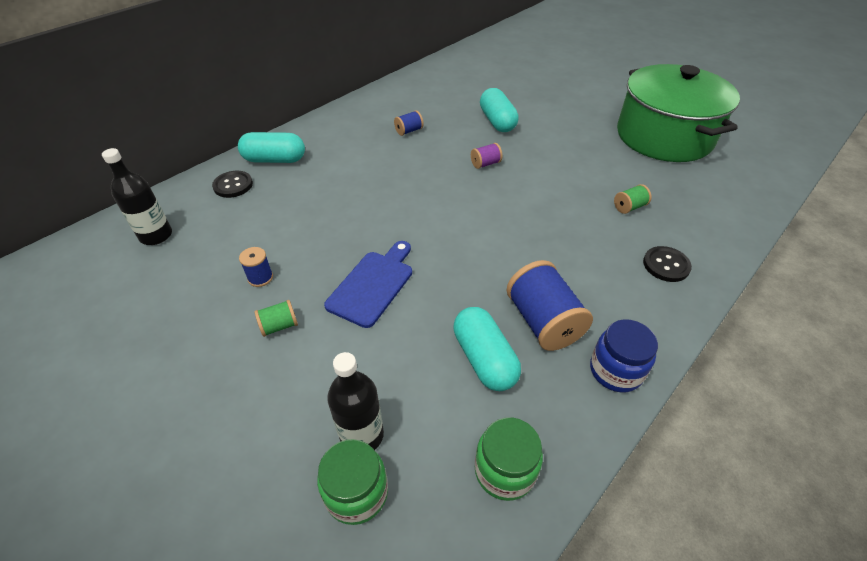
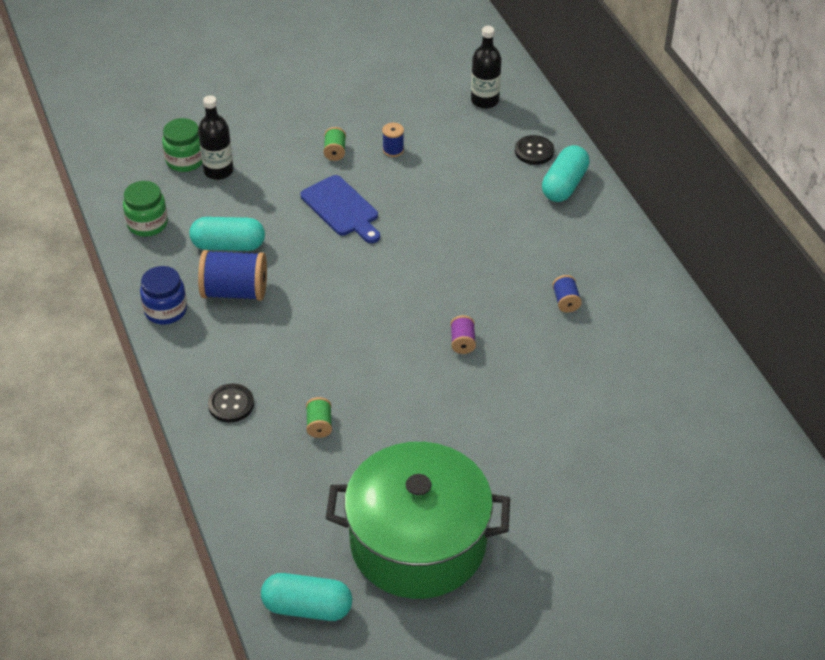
camera: 115 degrees right, 0 degrees up
(497, 121) = (544, 389): turquoise capsule -> turquoise capsule (307, 607)

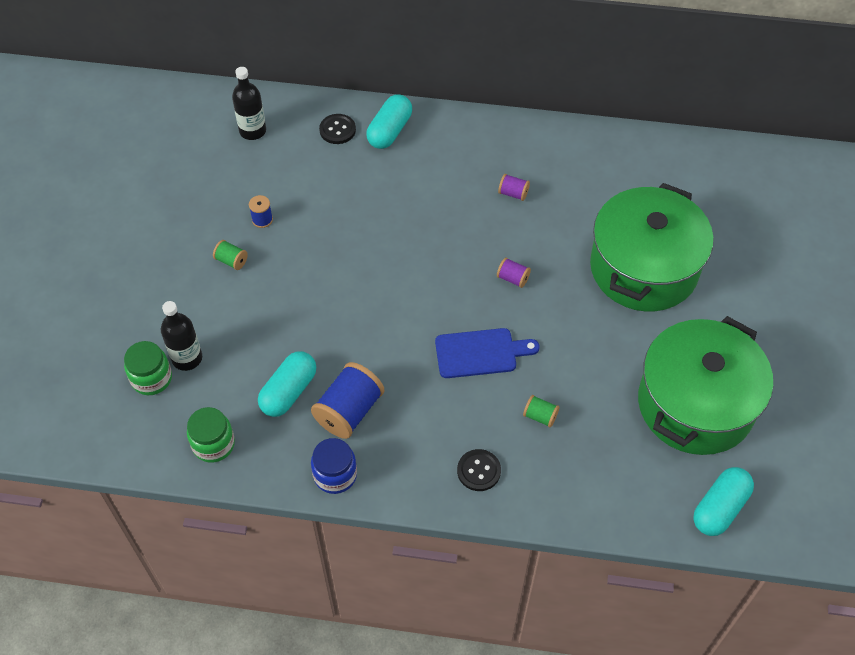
camera: 60 degrees left, 10 degrees up
(342, 208) = (305, 288): blue cutting board -> blue cutting board (480, 353)
(556, 438) = (643, 268): none -> green pot
(564, 185) = (389, 131): turquoise capsule -> turquoise capsule turned 60 degrees clockwise
(566, 301) = (513, 193): blue spool -> purple spool

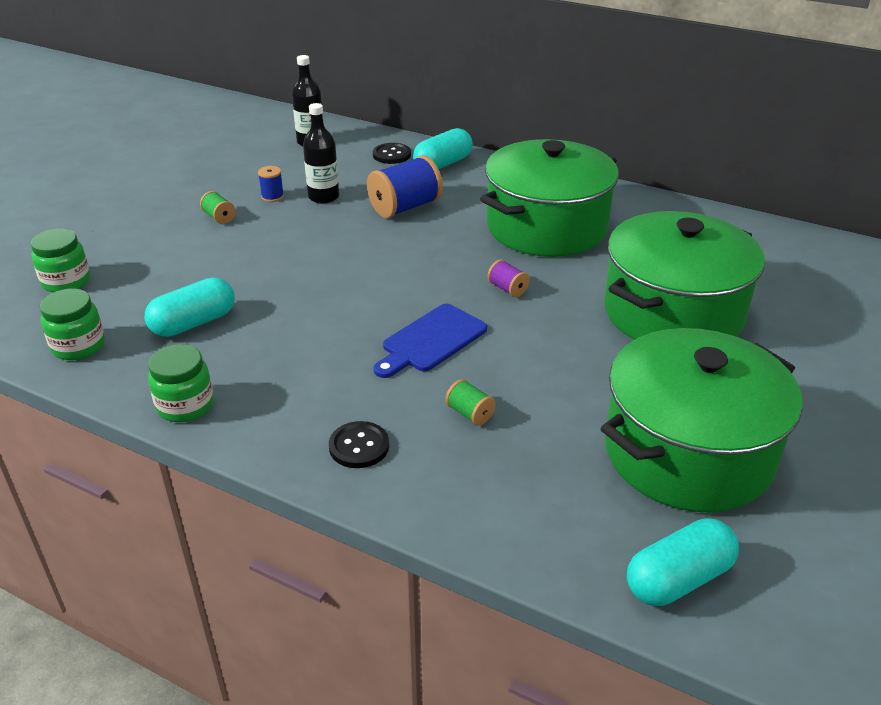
camera: 20 degrees right, 20 degrees down
(187, 358) = (114, 275): black bottle -> black bottle (323, 197)
(335, 475) = (185, 405): blue jar -> green jar
(349, 411) = (245, 354): blue spool -> blue spool (405, 207)
(480, 353) = (431, 340): blue cutting board -> blue cutting board turned 120 degrees clockwise
(513, 193) = (546, 227): purple spool -> green pot

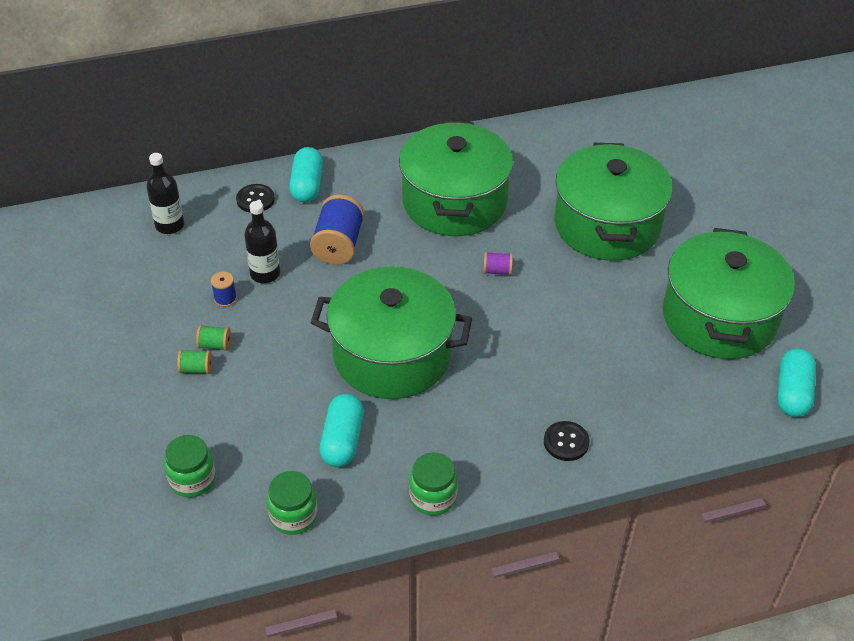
camera: 45 degrees left, 10 degrees up
(325, 293) = (392, 355): none -> green pot
(431, 340) = (506, 342): blue cutting board -> none
(470, 413) = (592, 376): green spool -> green spool (196, 369)

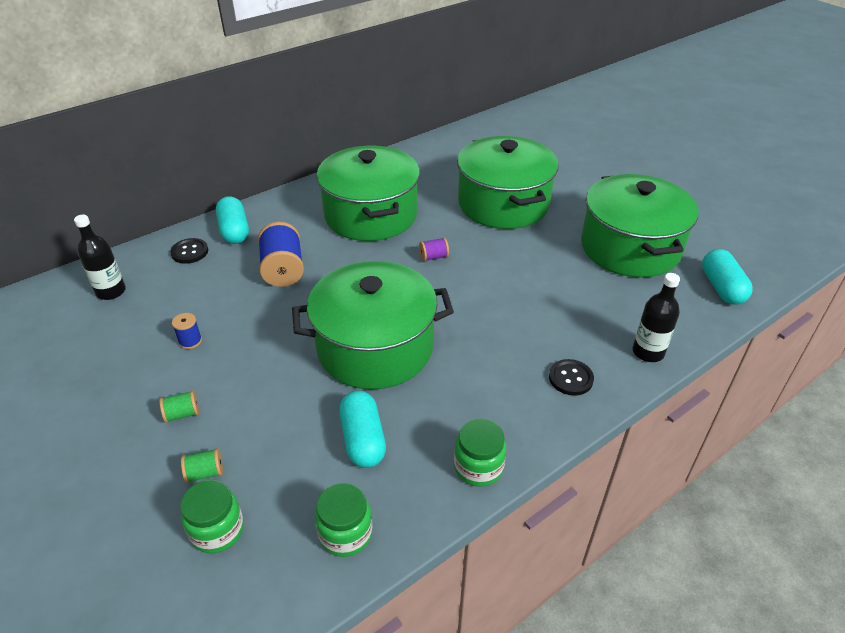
camera: 20 degrees left, 5 degrees down
(215, 345) = (194, 386): green spool -> green spool (205, 473)
(265, 274) = (222, 310): black bottle -> black bottle (648, 352)

